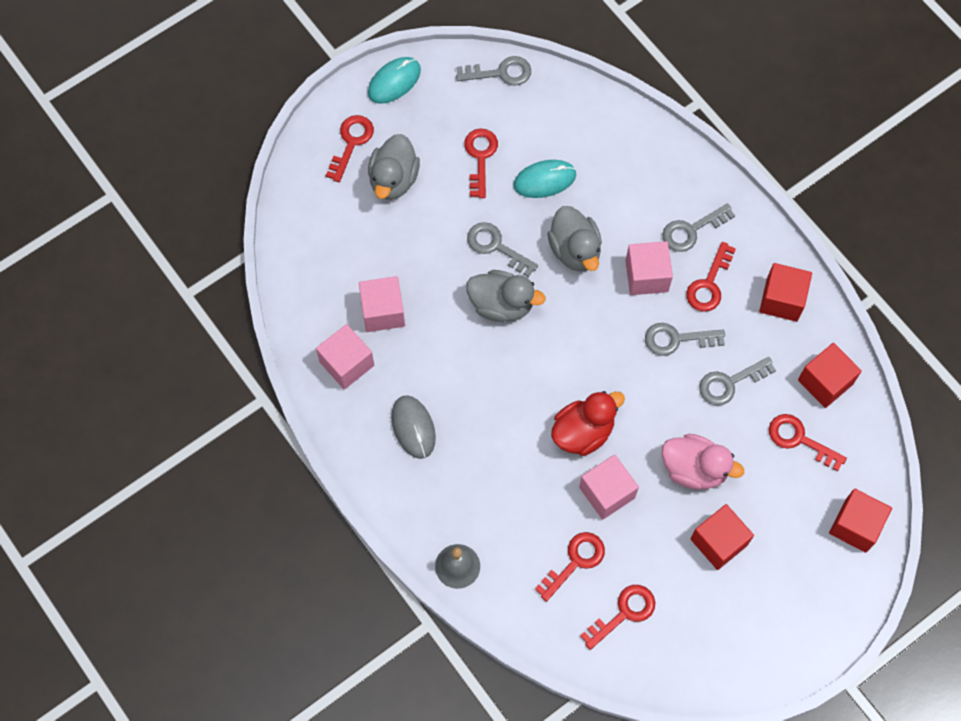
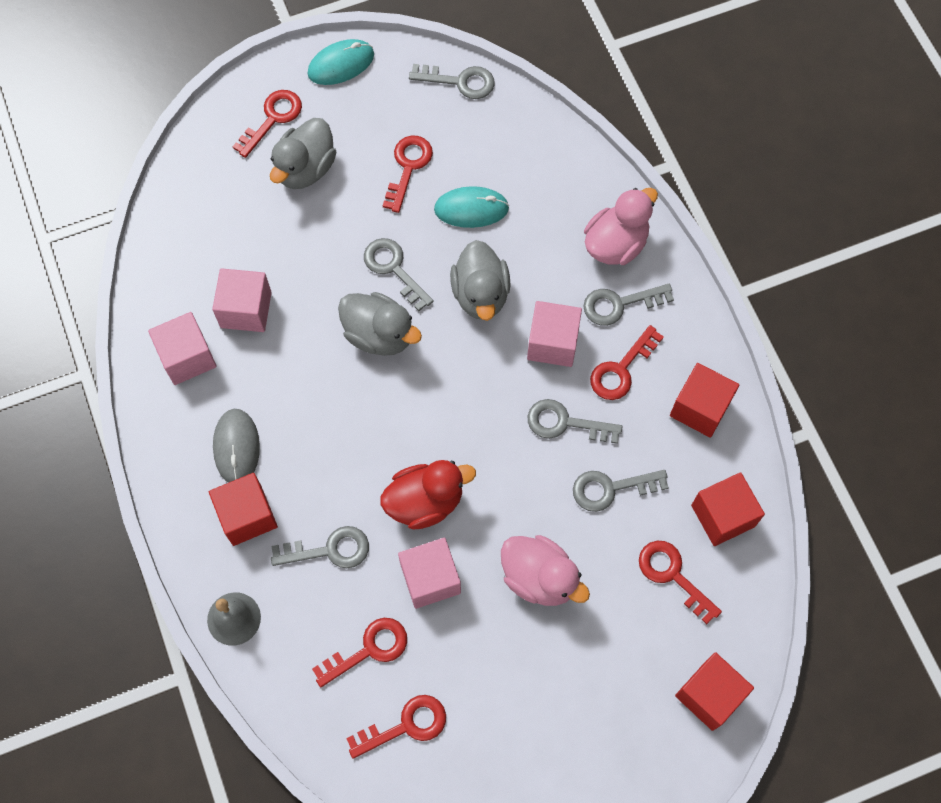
camera: 15 degrees right, 0 degrees up
(517, 491) = (329, 550): none -> grey key
(673, 180) = (615, 244): none -> pink duck
(719, 542) = (542, 671): red cube -> red cube (247, 516)

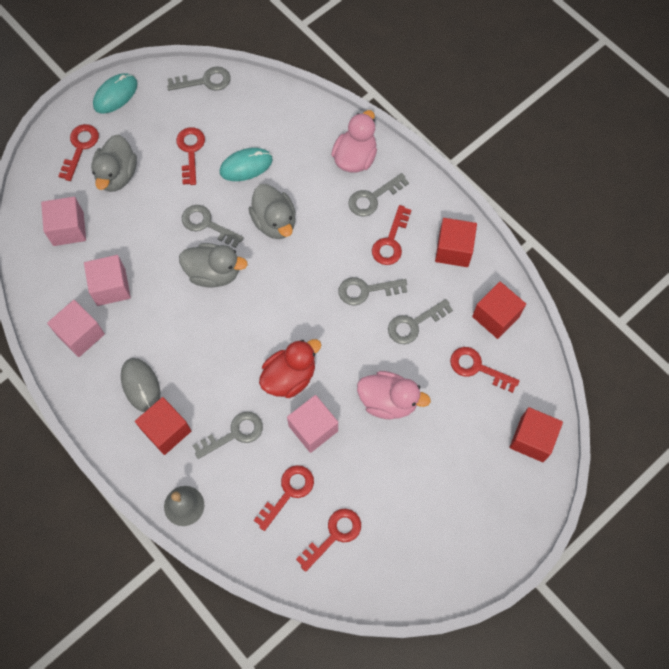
camera: 20 degrees left, 0 degrees up
(552, 343) = (337, 239): pink cube -> pink cube (68, 229)

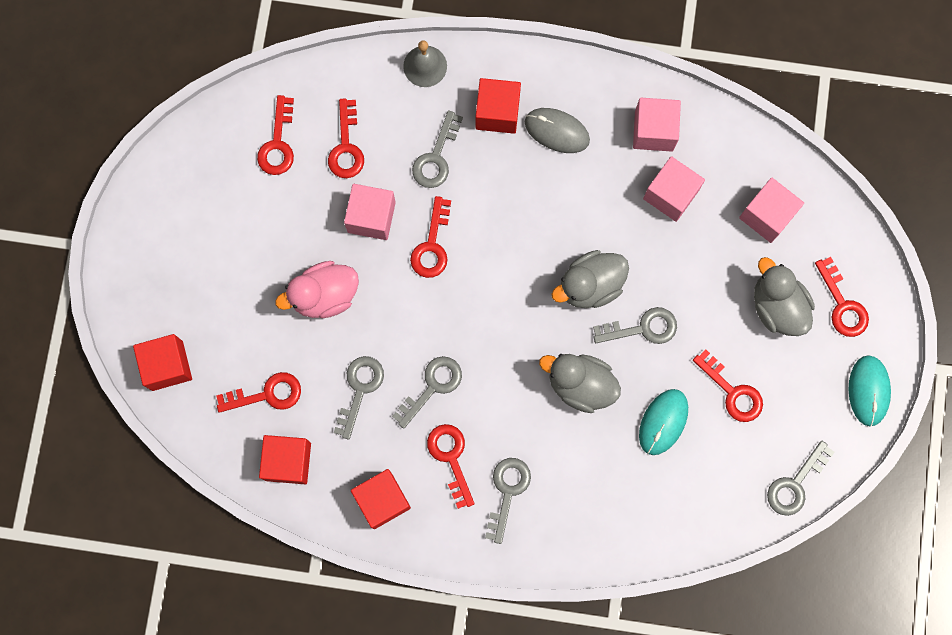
camera: 140 degrees right, 10 degrees up
(289, 377) = (432, 245): red duck -> red key
(355, 158) = (563, 523): pink duck -> none

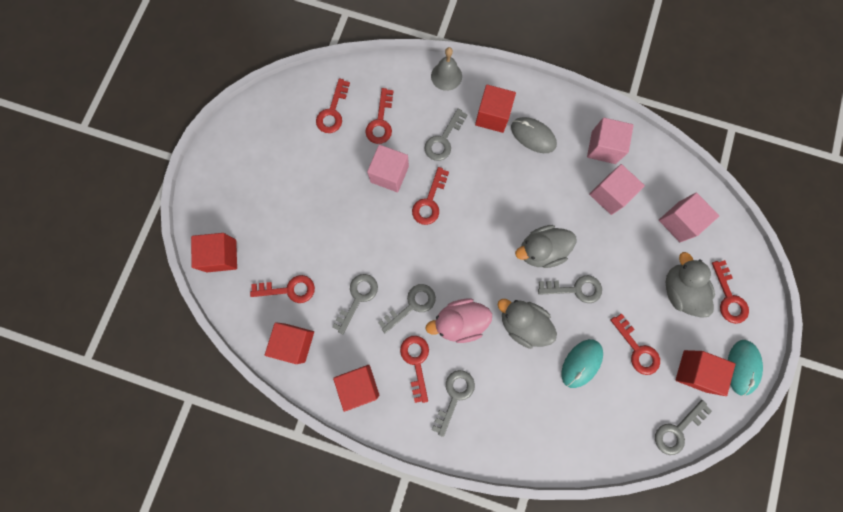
camera: 10 degrees right, 0 degrees up
(324, 295) = (345, 224): pink duck -> pink duck (459, 322)
(809, 406) = (694, 371): none -> red cube

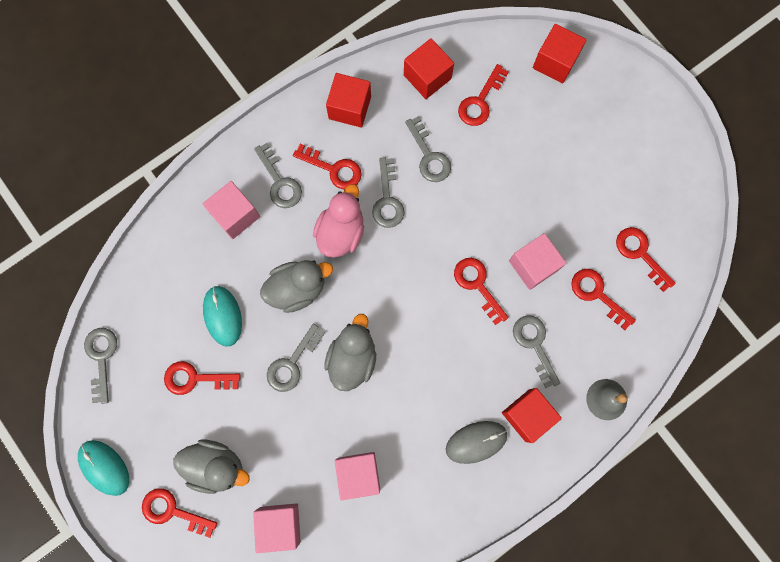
camera: 125 degrees right, 0 degrees up
(603, 147) = (412, 508): pink cube -> pink cube (235, 215)
(694, 371) = (136, 418): red cube -> none

